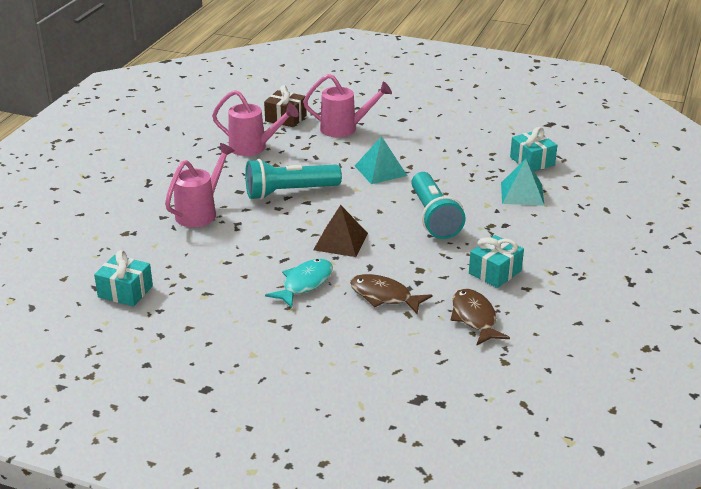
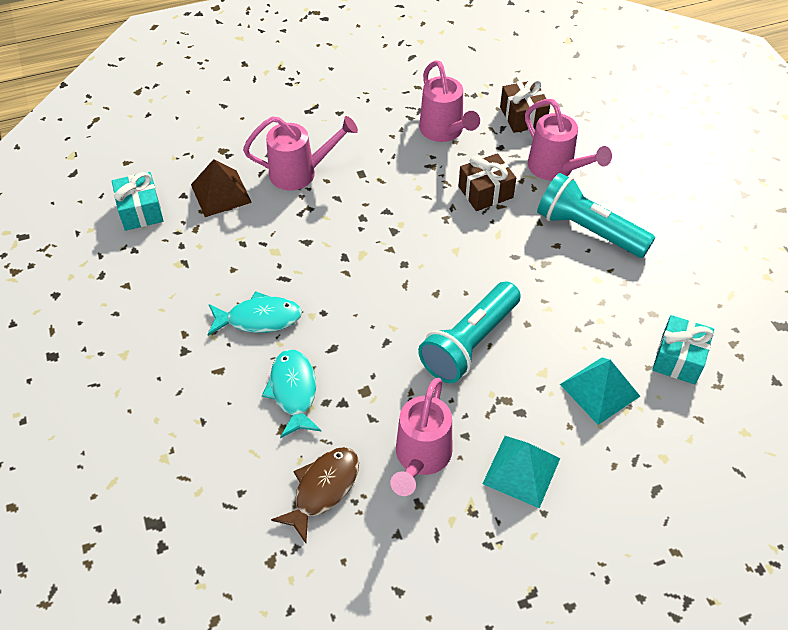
camera: 50 degrees right, 20 degrees up
(289, 192) = (396, 207): turquoise flashlight -> turquoise flashlight (588, 230)
(326, 158) = (485, 192): none -> brown gift
(340, 241) = (353, 299): brown pyramid -> brown pyramid (221, 193)
(380, 170) = (510, 246): turquoise pyramid -> turquoise pyramid (521, 471)
(384, 296) = (293, 391): brown fish -> turquoise fish
(495, 272) = (421, 457): turquoise gift -> pink watering can

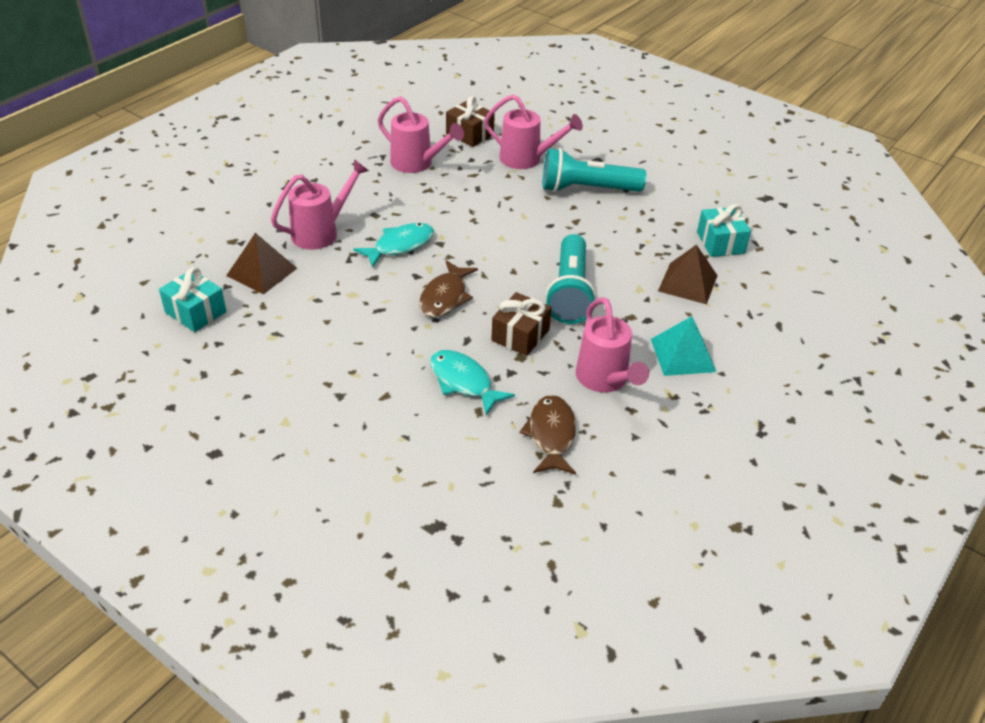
camera: 35 degrees left, 10 degrees down
(259, 319) = (385, 345): turquoise fish -> turquoise fish (400, 246)
(350, 292) = (445, 297): none -> brown fish
(485, 192) = (488, 192): brown gift -> brown gift (520, 335)
(599, 390) = (688, 283): turquoise pyramid -> brown pyramid

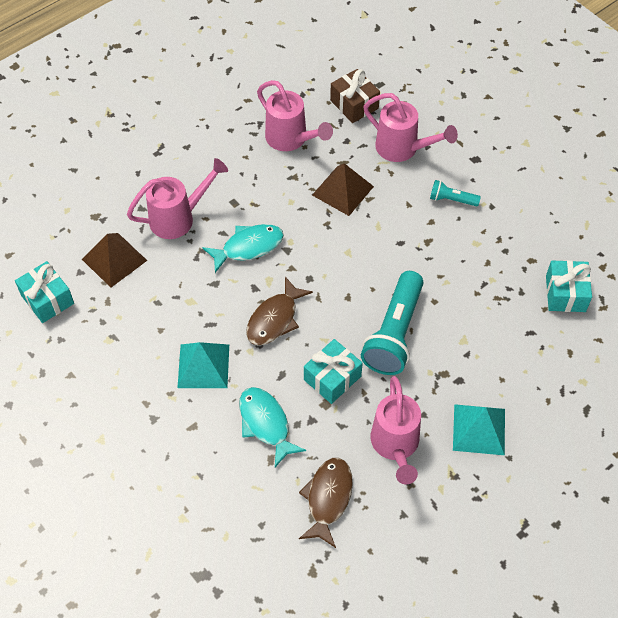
camera: 15 degrees right, 15 degrees up
(382, 344) = (203, 366): none -> turquoise pyramid
(520, 335) = (332, 378): brown gift -> turquoise gift
(586, 189) = (451, 199): turquoise flashlight -> turquoise flashlight, size x0.48
(688, 283) = (514, 341): brown pyramid -> brown pyramid (343, 190)

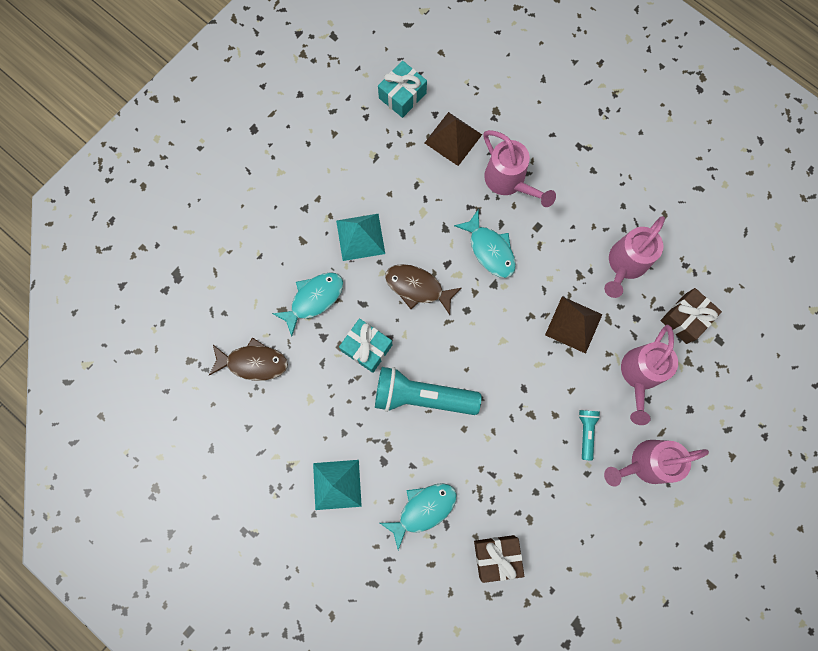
camera: 80 degrees right, 20 degrees up
(395, 445) = (310, 412): pink watering can -> pink watering can (645, 463)
(513, 350) = (423, 509): none -> turquoise fish
(565, 294) = (496, 556): turquoise gift -> brown gift

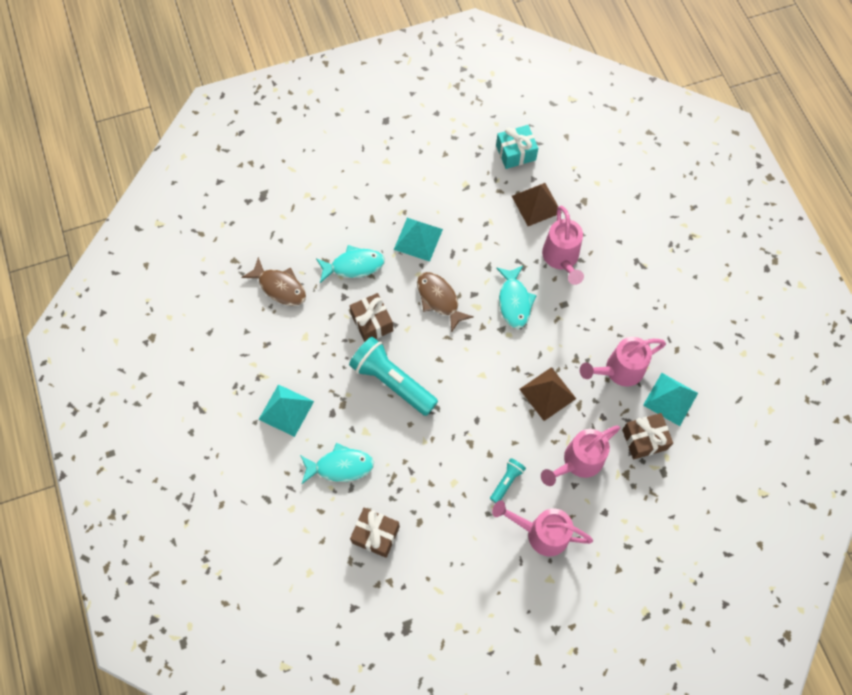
camera: 30 degrees right, 10 degrees down
(367, 348) = (372, 322): turquoise gift -> brown gift
(686, 266) = (670, 399): none -> turquoise pyramid

